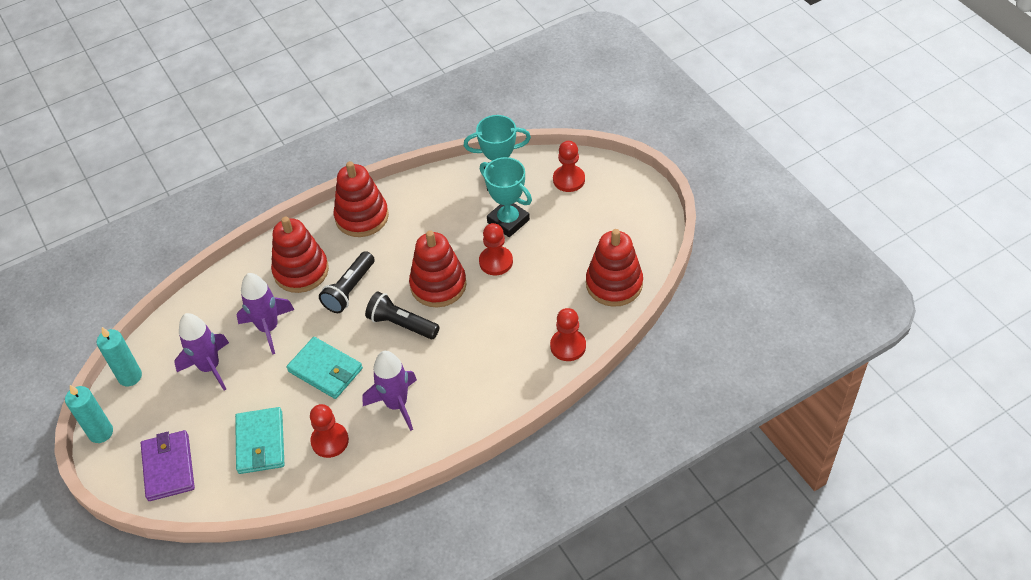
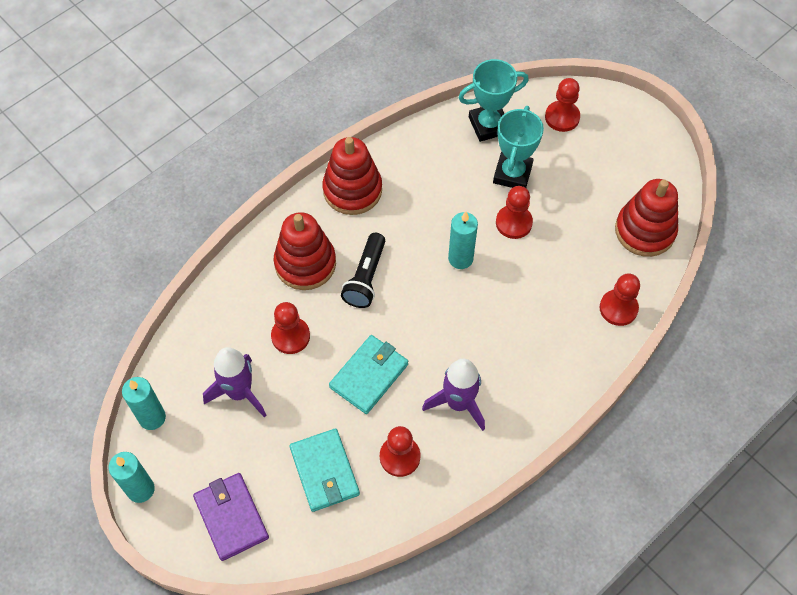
camera: 15 degrees left, 10 degrees up
(268, 328) = (290, 336): purple rocket -> red pawn
(325, 370) = (369, 375): turquoise wallet -> turquoise wallet turned 75 degrees counterclockwise
(401, 324) = (435, 310): black flashlight -> none
(438, 285) = (460, 258): red stacking toy -> turquoise candle
(508, 221) = (512, 174): turquoise trophy -> turquoise trophy turned 75 degrees clockwise

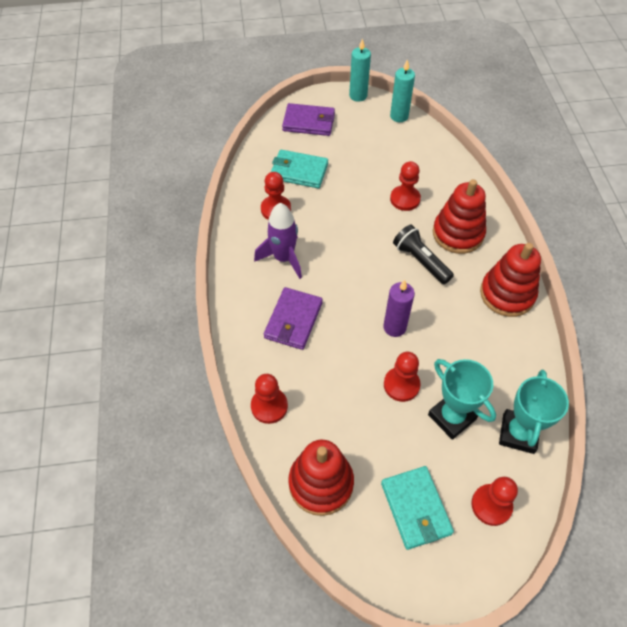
camera: 125 degrees right, 5 degrees down
(239, 392) = (384, 158): purple rocket -> none
(369, 375) = (343, 223): turquoise wallet -> turquoise wallet (415, 508)
(460, 258) = (394, 327): turquoise candle -> purple candle
(521, 345) = (293, 320): none -> purple wallet

